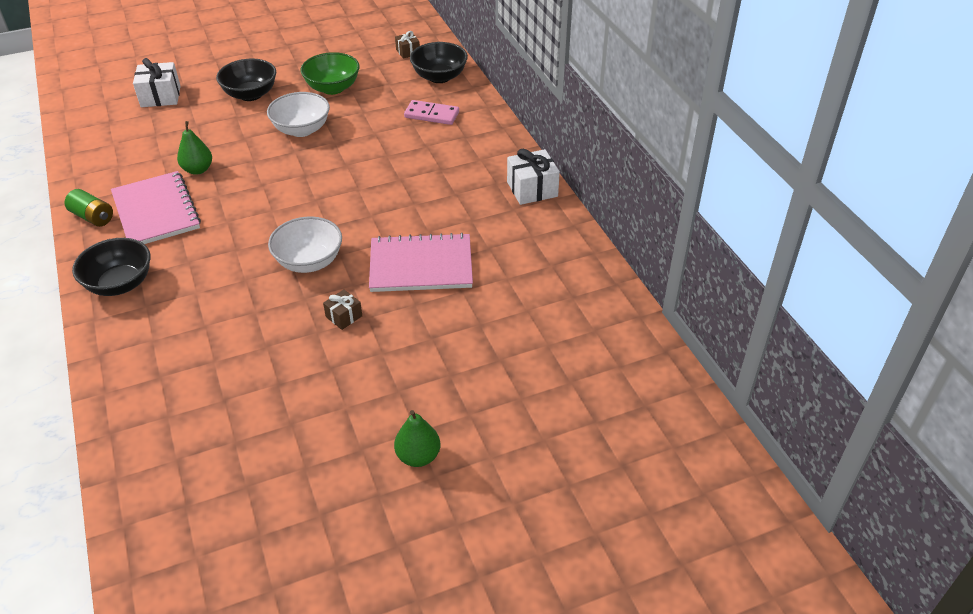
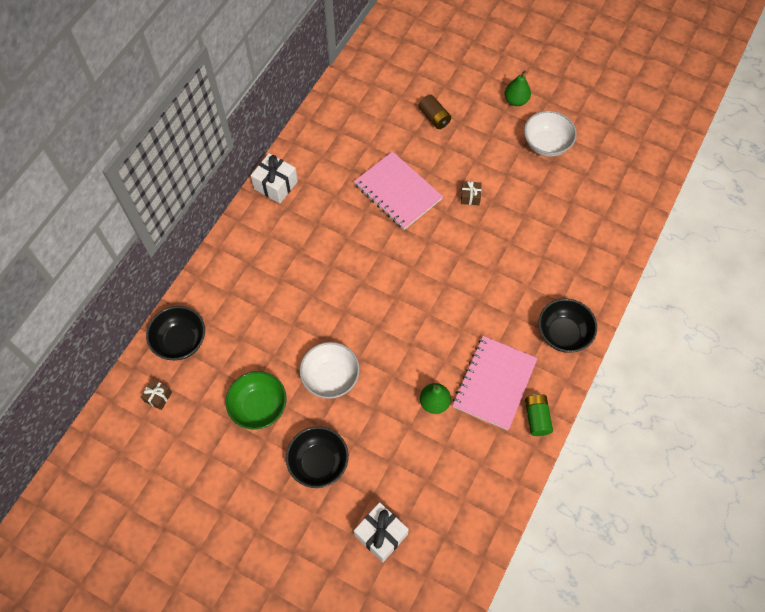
camera: 130 degrees left, 20 degrees up
(309, 262) = (449, 250): white bowl -> white bowl (546, 144)
(432, 115) = (238, 305): pink domino -> none
(482, 355) = (434, 117): none -> brown battery

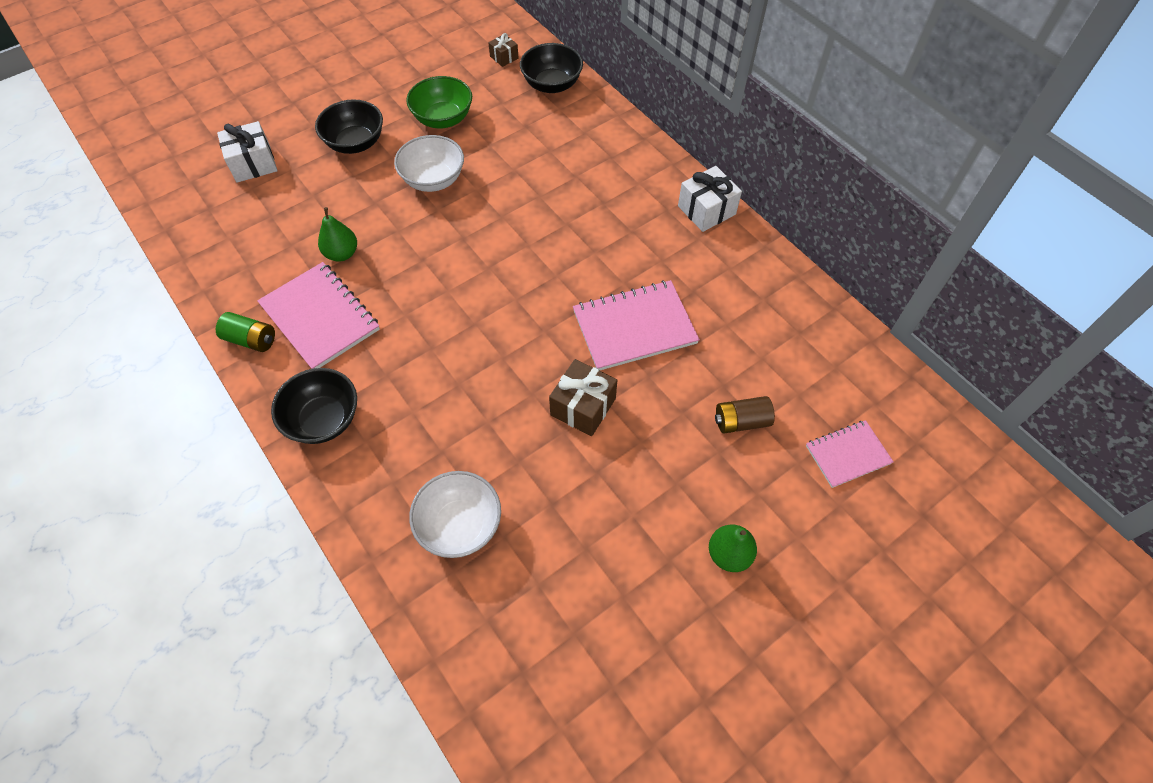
camera: 115 degrees right, 5 degrees down
(427, 66) = (848, 455): none -> pink notebook
(470, 197) = (583, 407): brown gift -> brown gift, size x1.75
(546, 144) = (623, 557): white bowl -> white bowl (460, 525)

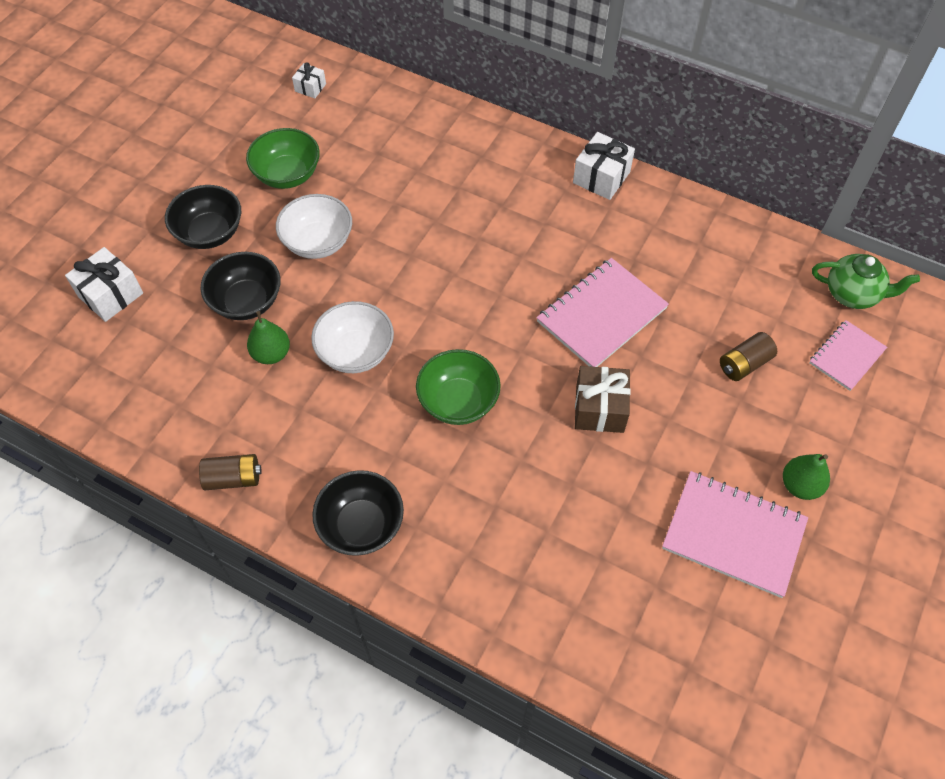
camera: 25 degrees left, 0 degrees up
(251, 339) = (233, 478): green battery -> brown battery
(320, 317) = (291, 427): pink notebook -> pink notebook (733, 535)
(460, 525) = (555, 566): white bowl -> white bowl (356, 352)
(465, 351) = (458, 401): none -> green bowl
(504, 57) = (310, 87): brown gift -> white gift
(552, 85) = (377, 101): black bowl -> black bowl (247, 301)
(888, 400) = (852, 294): none -> green teapot

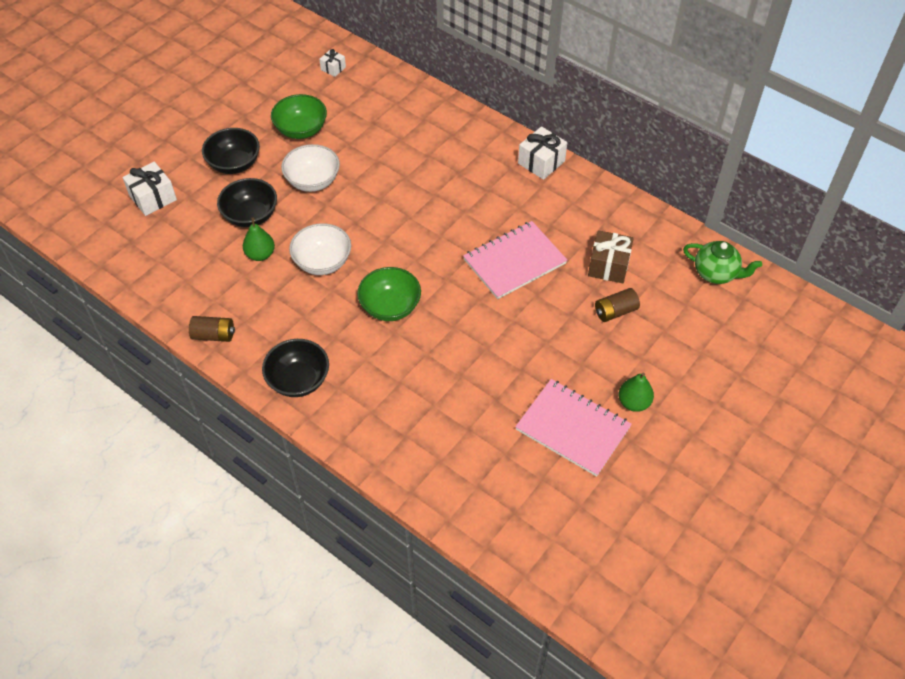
camera: 10 degrees right, 5 degrees down
(599, 409) = (495, 327): brown gift -> brown gift (608, 266)
(846, 356) = (697, 317): pink notebook -> none

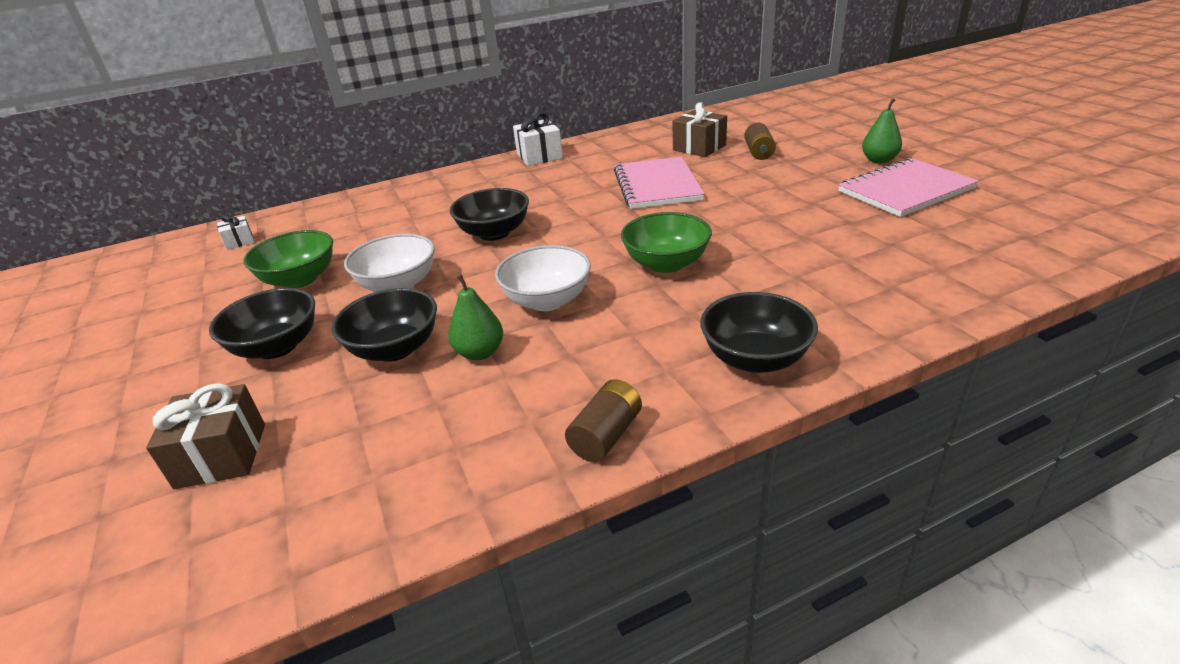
camera: 60 degrees left, 20 degrees down
(153, 198) = (221, 455): white gift -> brown gift
(396, 196) = (494, 233): none -> black bowl
(716, 273) = (741, 113): green teapot -> none

